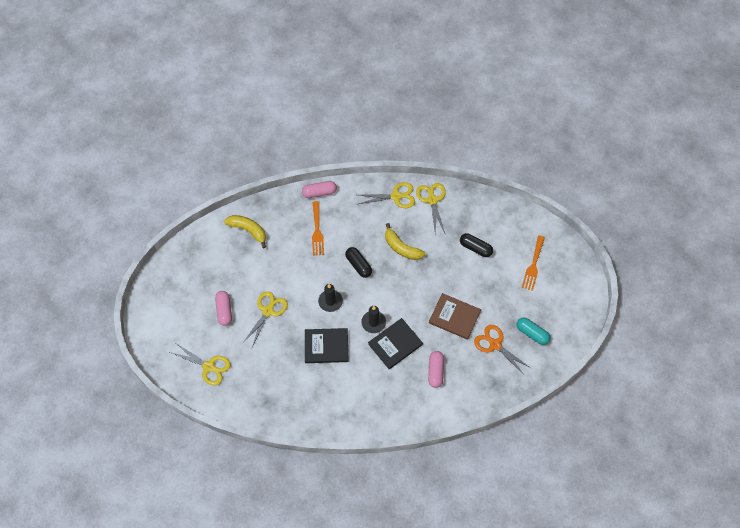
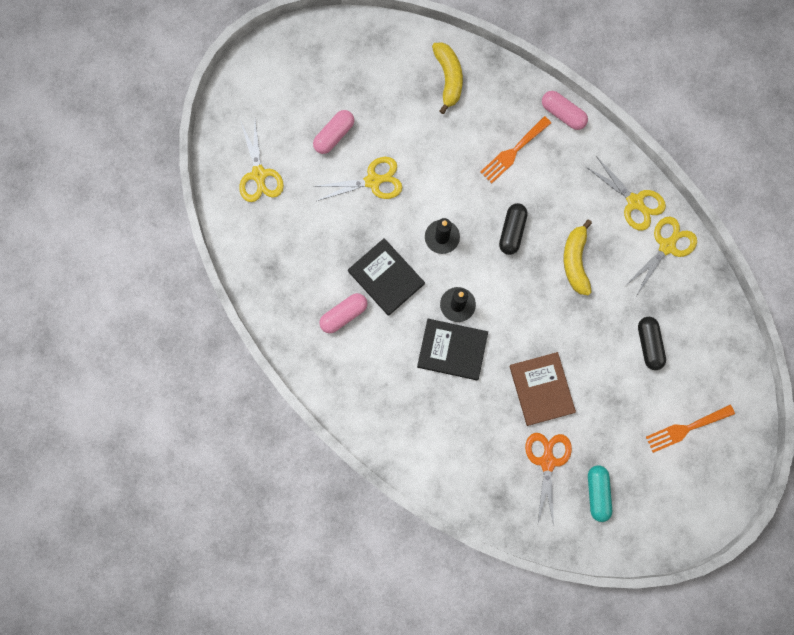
camera: 50 degrees right, 15 degrees up
(435, 371) = (458, 420): pink capsule -> pink capsule (344, 315)

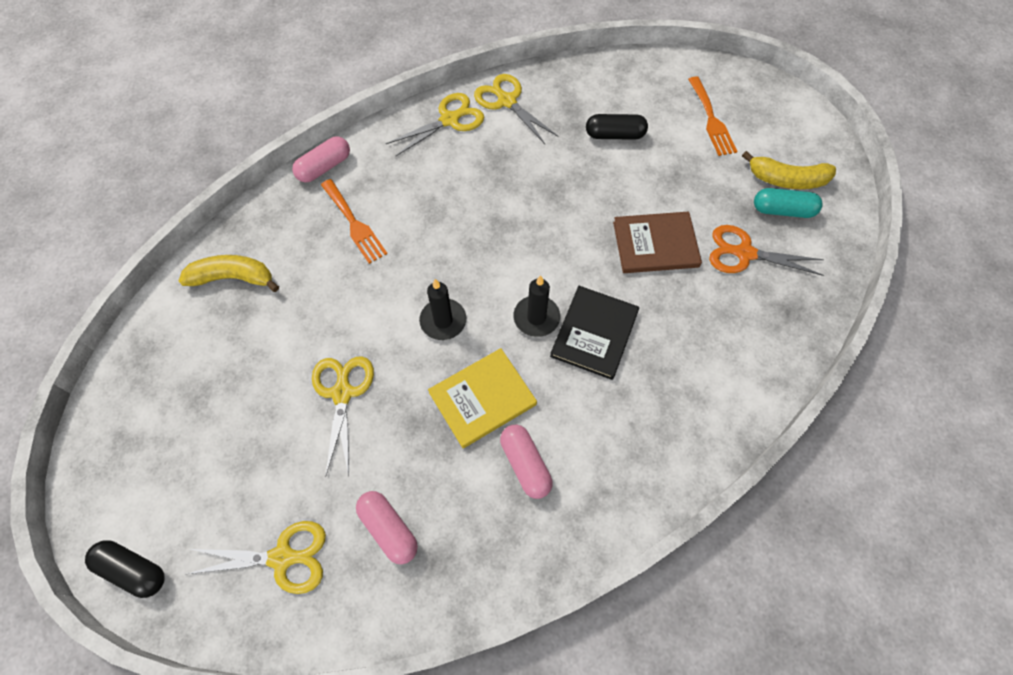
camera: 80 degrees left, 15 degrees down
(334, 135) = (259, 435): pink capsule -> pink capsule (388, 529)
(386, 277) = (482, 399): black book -> yellow book
(512, 231) = (454, 242): black capsule -> black capsule (133, 570)
(575, 261) = (506, 185): yellow banana -> yellow banana (787, 179)

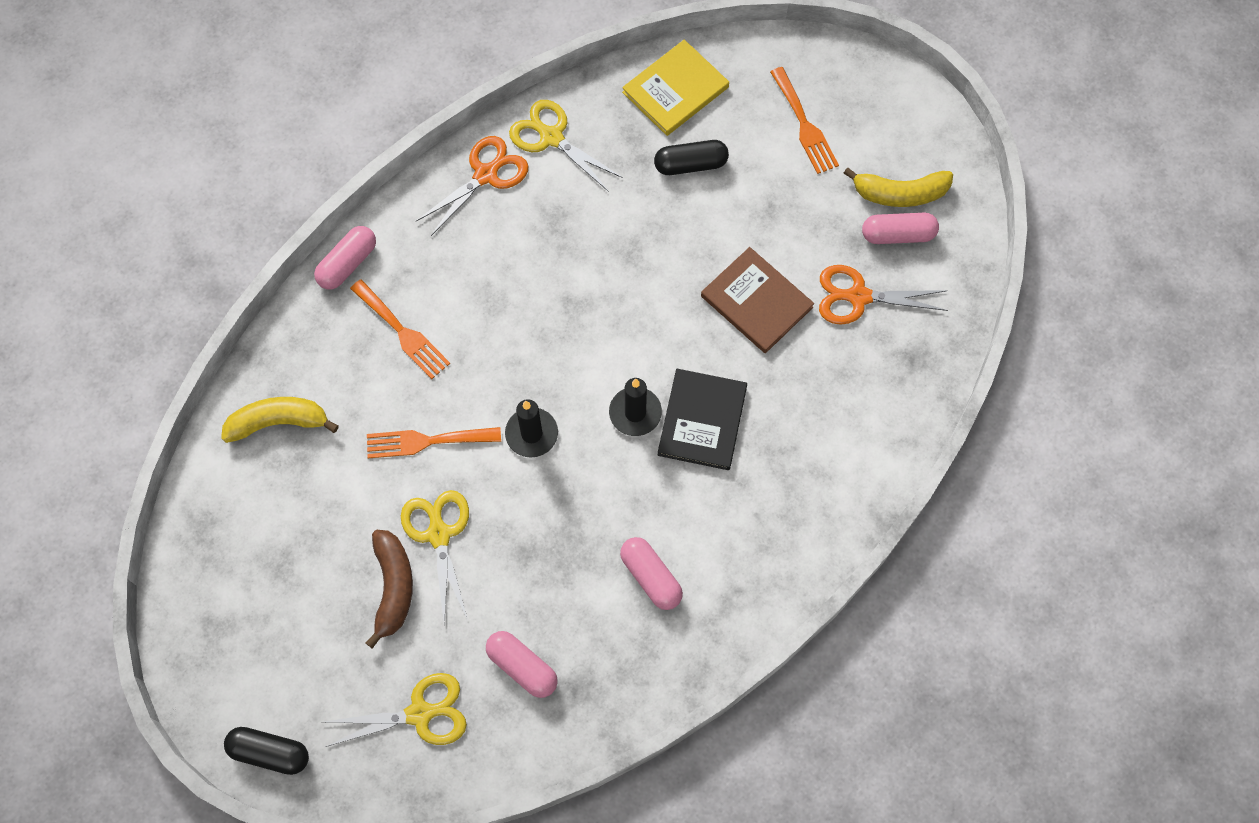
camera: 10 degrees left, 5 degrees up
(290, 433) = (393, 587): none -> brown banana
(352, 313) = (427, 441): none -> orange fork
(449, 120) = (486, 175): yellow scissors -> orange scissors
(482, 399) = (592, 514): yellow book -> yellow book (675, 90)
(655, 244) = (756, 302): brown book -> brown book turned 60 degrees clockwise
(783, 210) = (898, 235): turquoise capsule -> pink capsule

